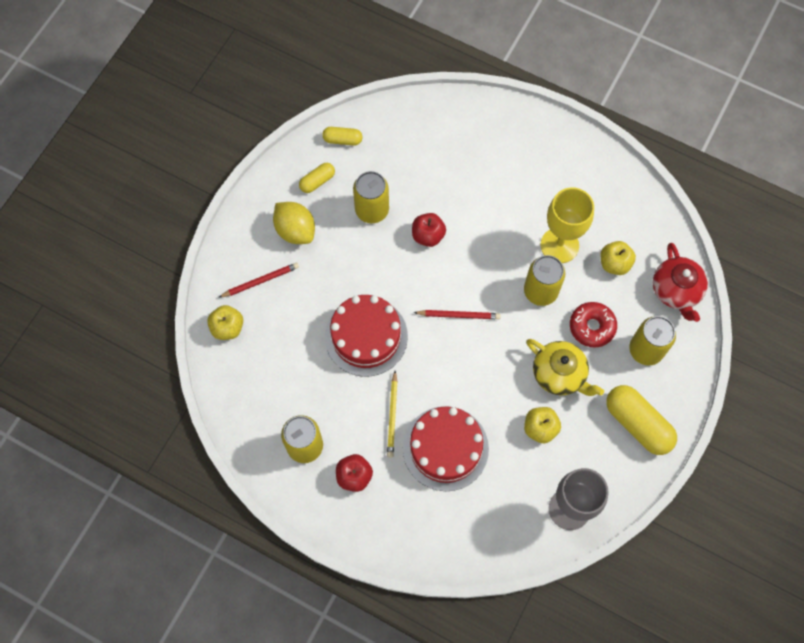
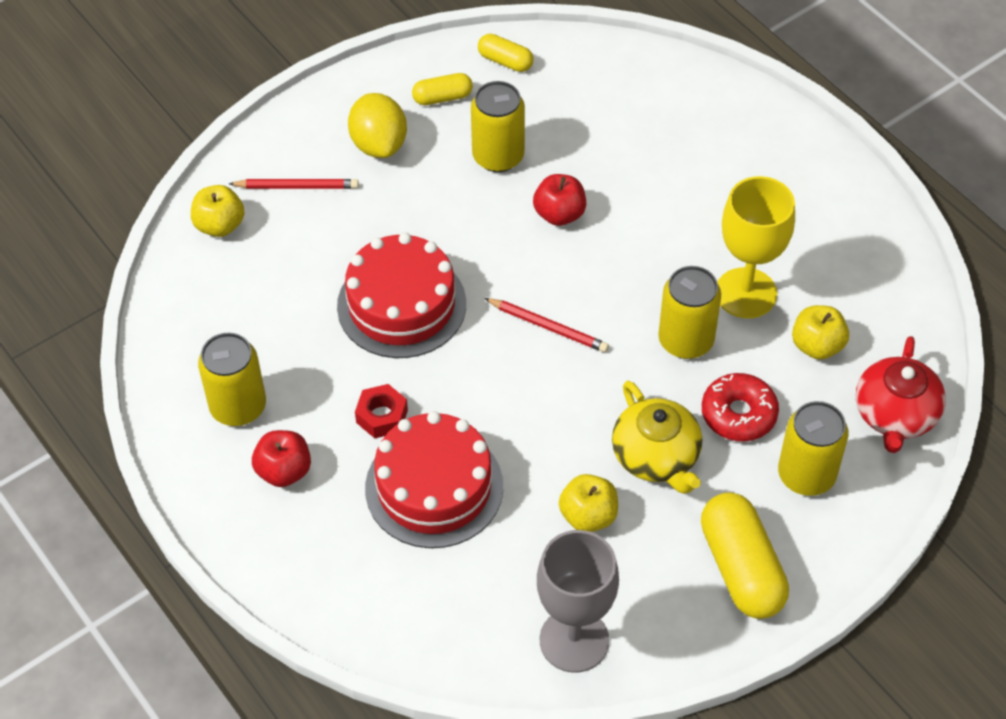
camera: 25 degrees right, 15 degrees down
(392, 415) = (382, 416): yellow pencil -> red nut

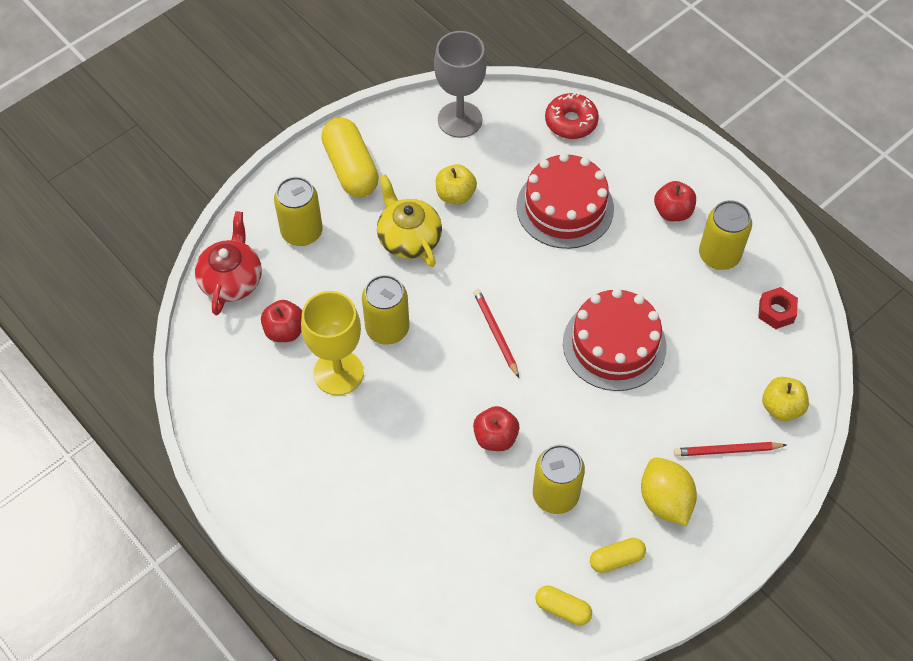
camera: 175 degrees right, 5 degrees up
(382, 416) = (611, 255): red nut -> red nut (776, 312)
(548, 327) = (496, 333): red pencil -> red pencil turned 45 degrees clockwise
(738, 414) = (348, 273): red donut -> red donut (571, 122)
(817, 346) = (285, 331): yellow apple -> red apple

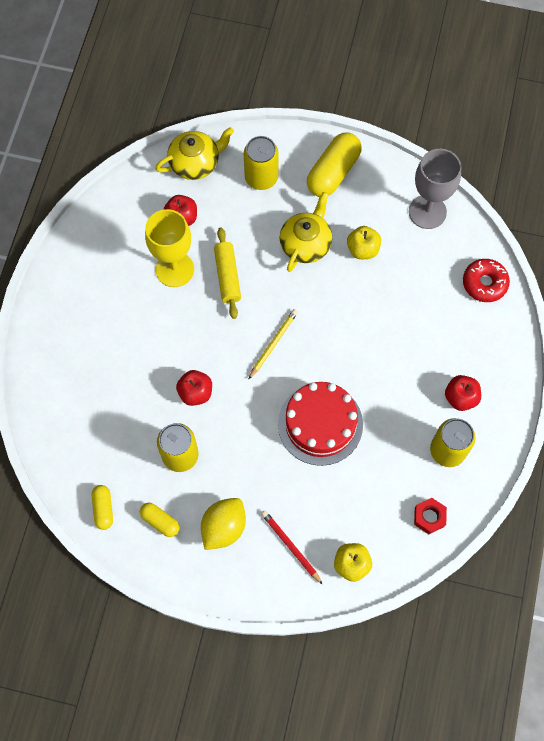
camera: 55 degrees right, 10 degrees up
(232, 280) = (195, 163): red teapot -> yellow teapot
(387, 328) = (227, 276): yellow can -> yellow rolling pin
(496, 333) = (273, 344): red pencil -> yellow pencil
(565, 207) = (407, 324): red cake -> none

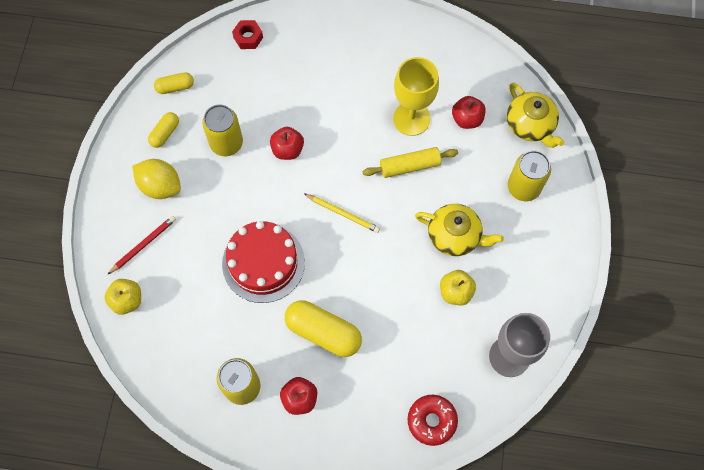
camera: 85 degrees right, 0 degrees up
(333, 172) = (541, 257): yellow capsule -> yellow capsule (323, 332)
(429, 517) = (173, 371): red nut -> red nut (248, 37)

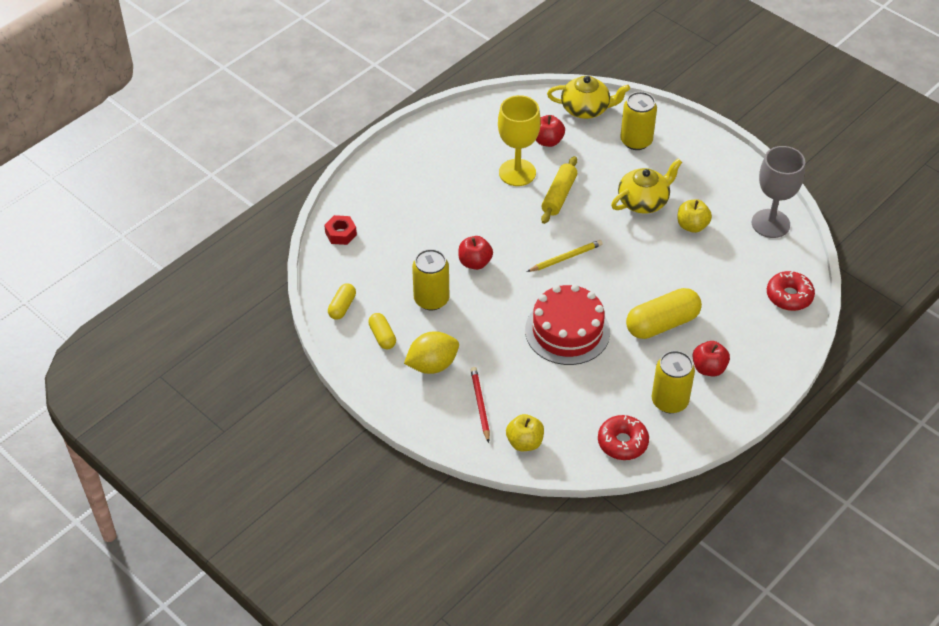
camera: 55 degrees left, 20 degrees down
(174, 374) = (622, 442): none -> red donut

